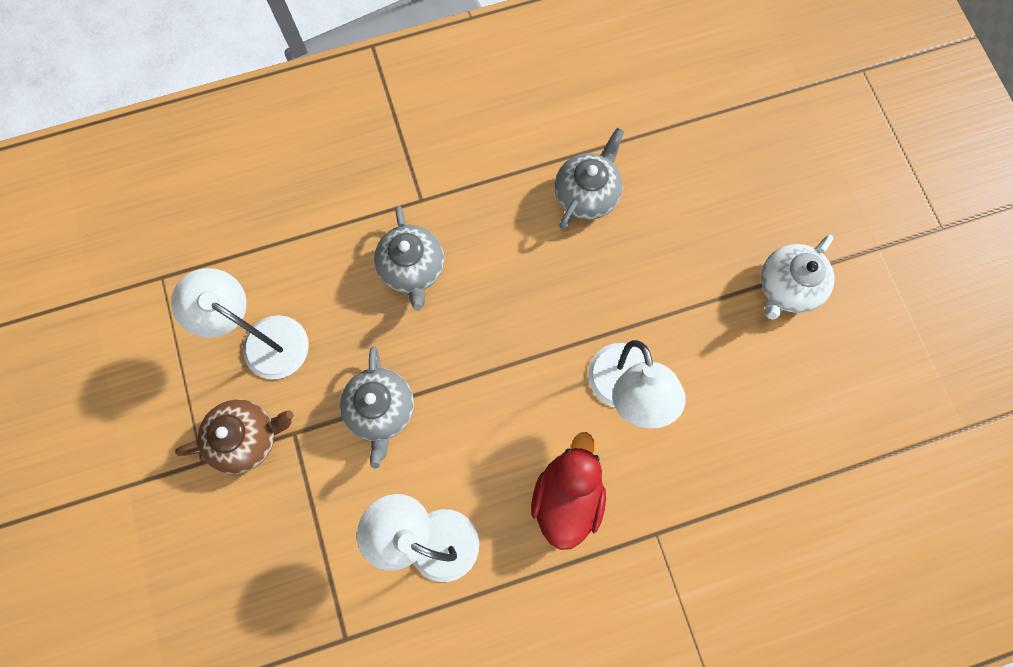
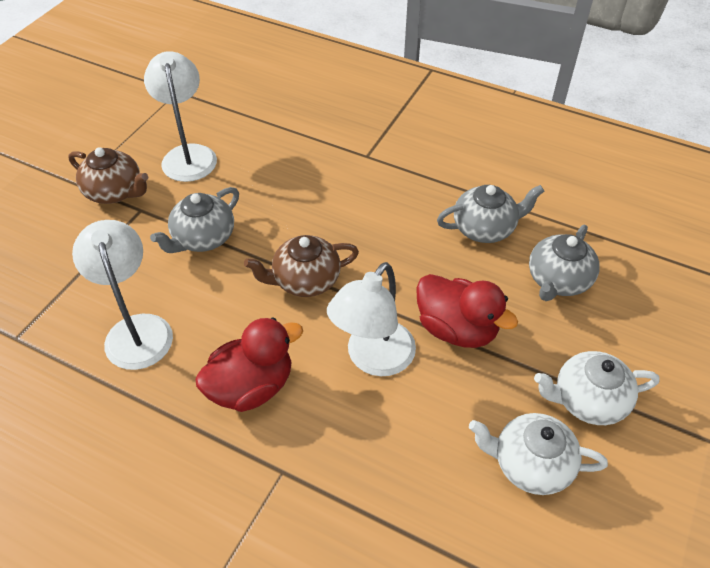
camera: 45 degrees right, 25 degrees down
(412, 268) = (317, 184): grey teapot -> grey teapot (558, 281)
(506, 371) = (305, 280): none -> brown teapot
(654, 309) = (456, 329): none -> red duck
(795, 371) = (530, 464): none -> white teapot

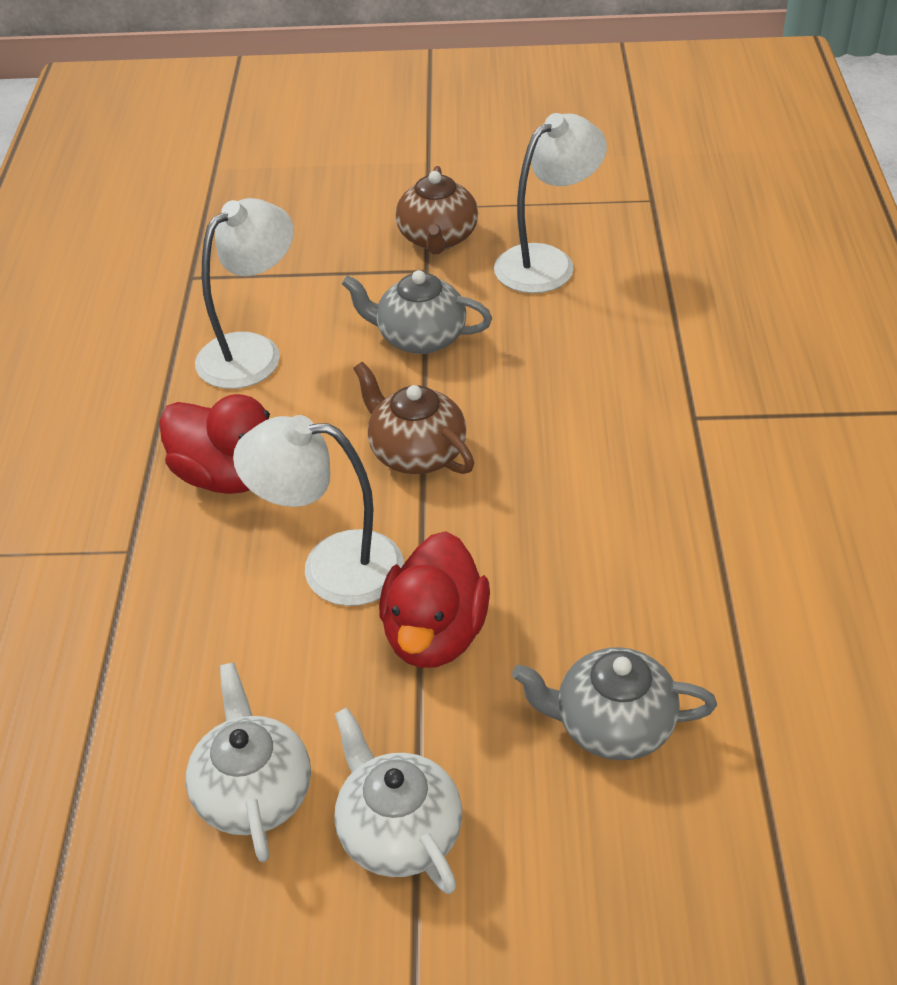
camera: 65 degrees right, 5 degrees down
(485, 228) = (654, 600): grey teapot -> none

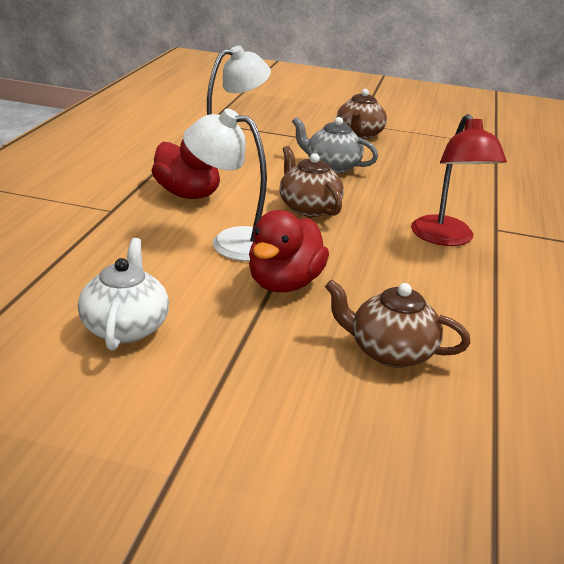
camera: 10 degrees right, 15 degrees down
(398, 831) = (213, 368): white teapot -> none
(547, 262) = (422, 154): white lamp -> none
(612, 725) = (389, 352): grey teapot -> brown teapot
(630, 462) = (446, 238): none -> red lamp

